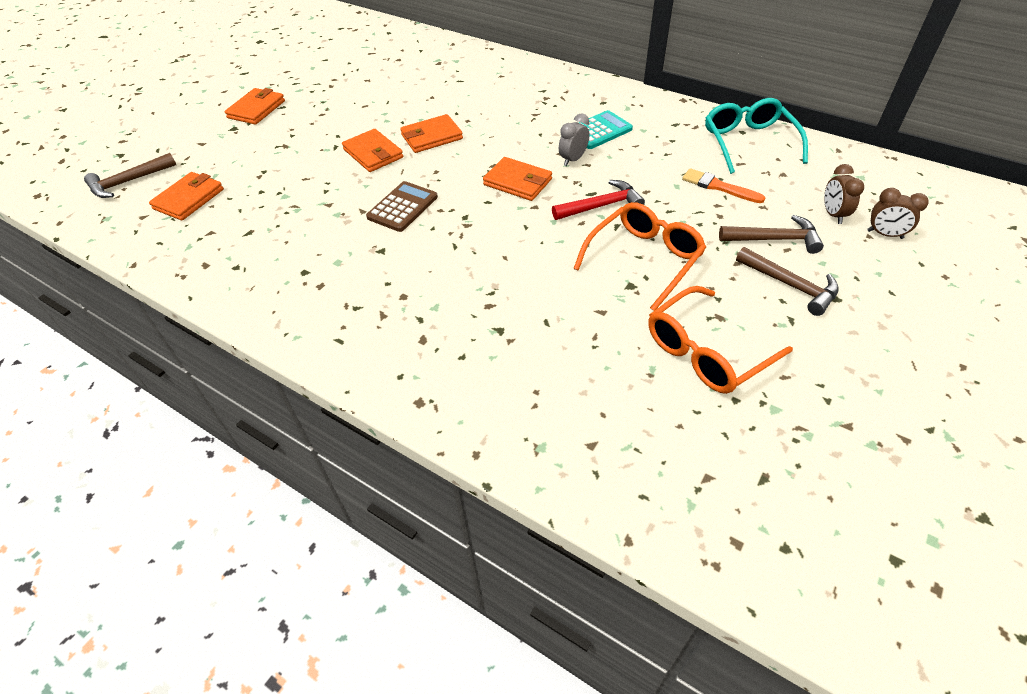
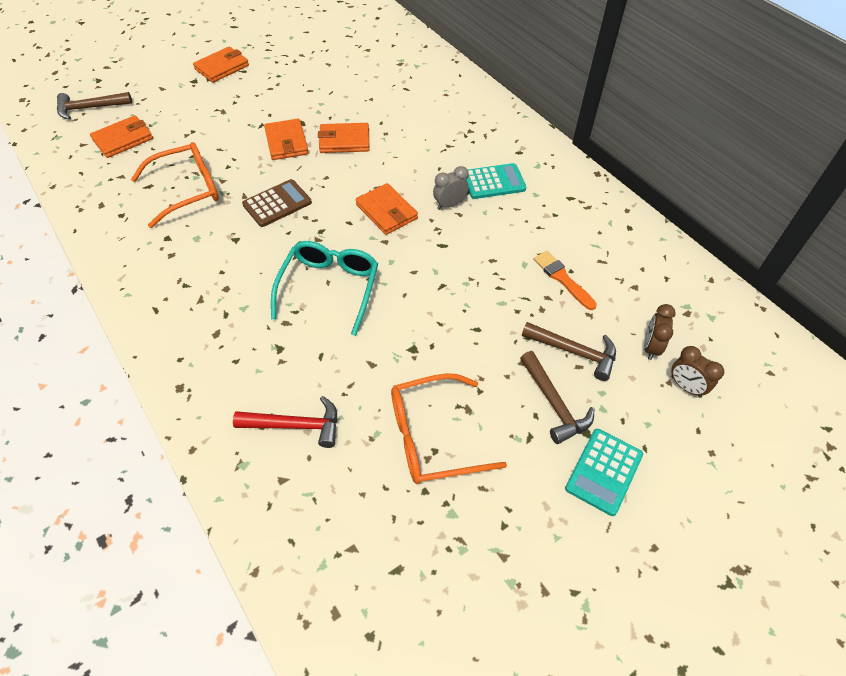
camera: 20 degrees right, 5 degrees up
(601, 206) = (442, 261): red hammer -> red hammer (296, 425)
(644, 259) = (442, 328): orange glasses -> orange glasses (187, 190)
(748, 143) = (626, 241): turquoise glasses -> turquoise glasses (329, 288)
(874, 323) = (603, 471): none -> turquoise calculator

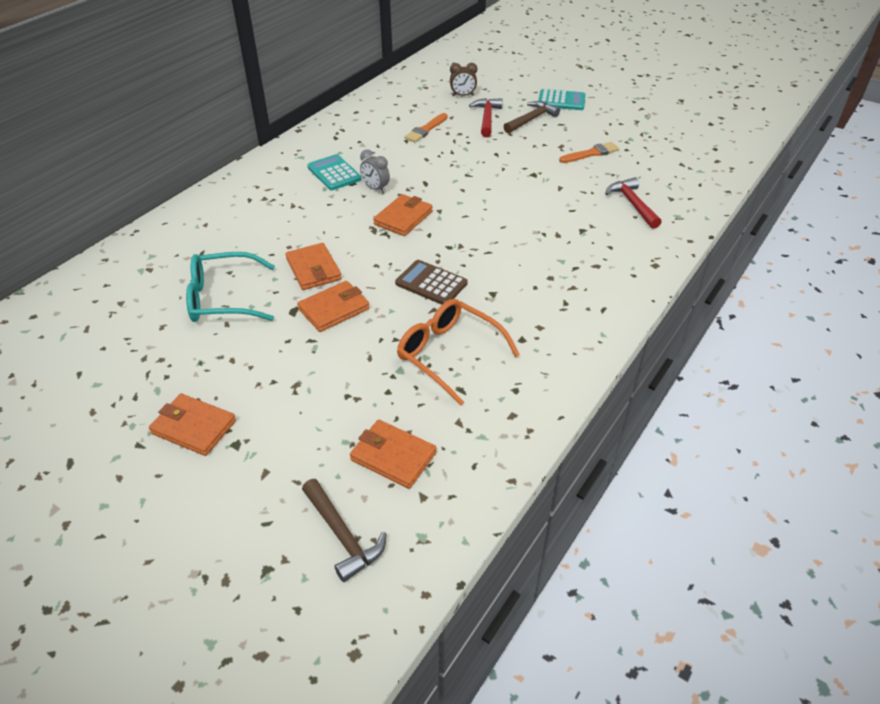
camera: 110 degrees left, 10 degrees down
(329, 288) = (508, 224): turquoise glasses -> turquoise glasses (223, 298)
(433, 437) = (591, 153): orange glasses -> orange brush
(574, 352) = (487, 118): brown hammer -> red hammer
(685, 387) = (484, 84): brown clock -> none

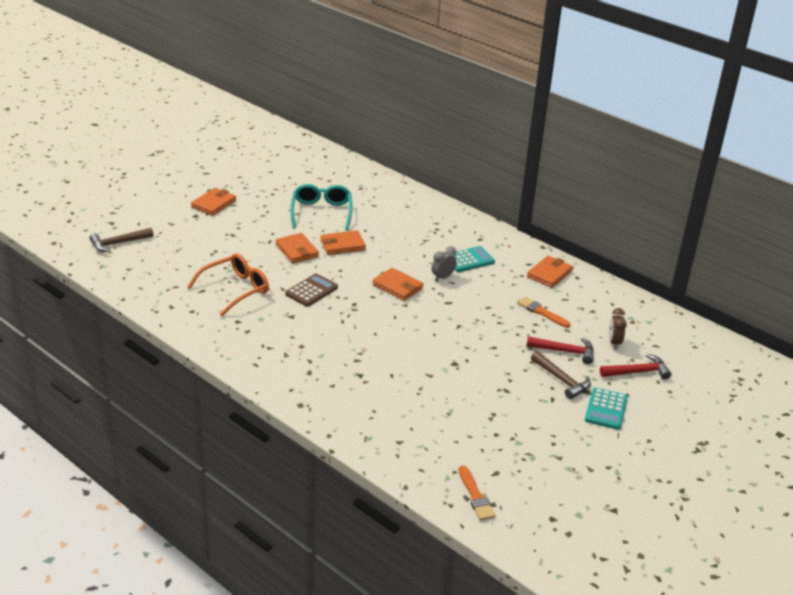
camera: 95 degrees right, 10 degrees down
(393, 456) = (161, 262): orange wallet -> orange wallet (549, 274)
(591, 153) = (489, 407): orange brush -> orange brush (475, 496)
(632, 204) = (394, 413): red hammer -> red hammer (638, 372)

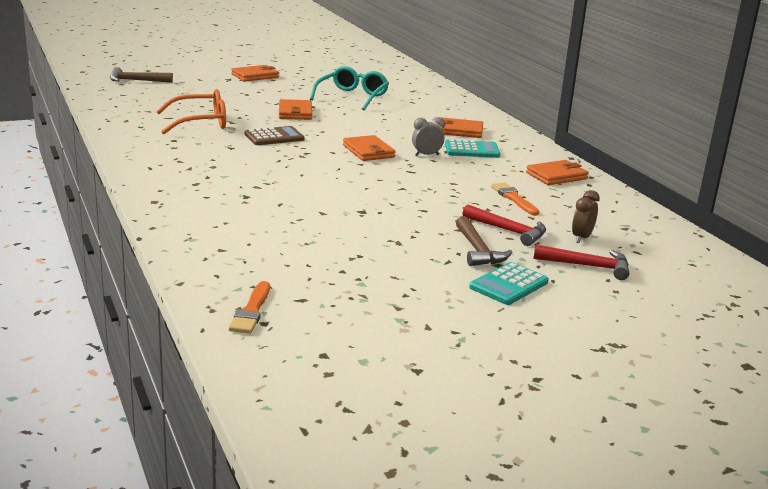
camera: 25 degrees right, 10 degrees down
(342, 245) = (346, 118): orange wallet -> orange wallet (459, 131)

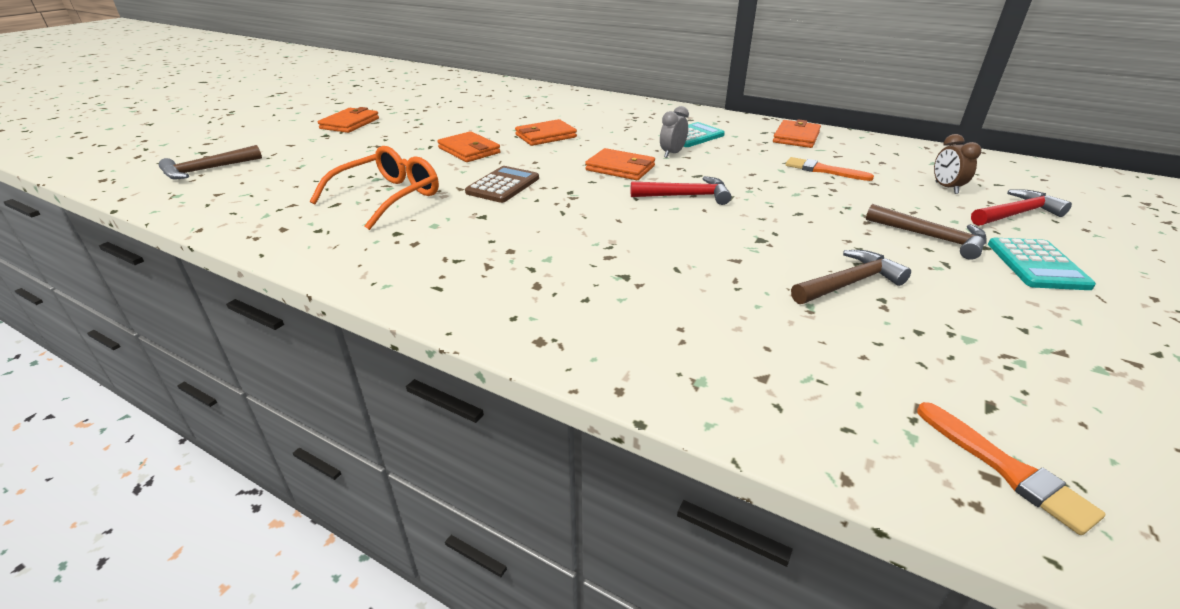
camera: 35 degrees left, 10 degrees up
(352, 97) = (490, 117): turquoise glasses -> none
(360, 244) = (849, 283): none -> brown hammer
(459, 131) = (643, 122): orange wallet -> orange wallet (546, 136)
(508, 231) = (897, 205): red hammer -> red hammer (686, 196)

